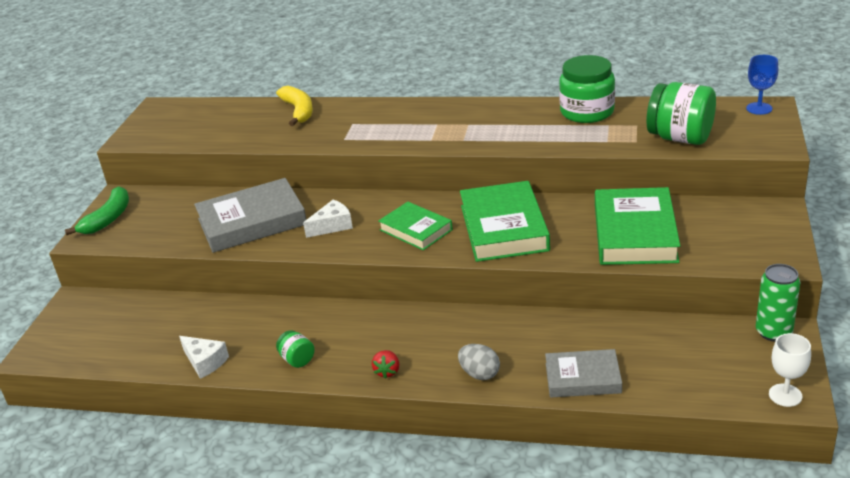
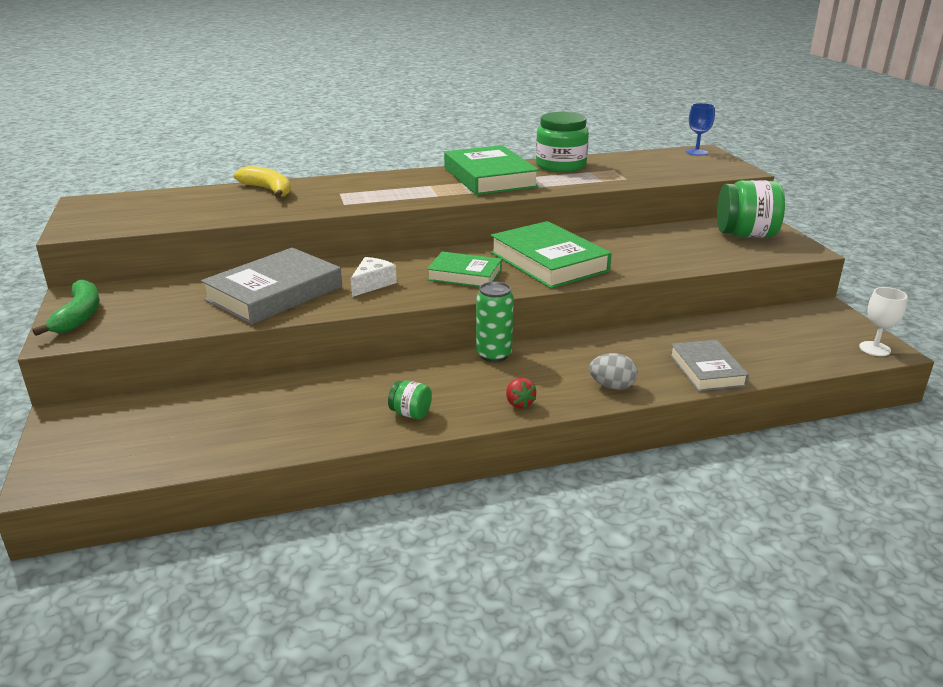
camera: 30 degrees left, 5 degrees down
(205, 362) = (300, 438): white cheese -> none
(583, 378) = (707, 370): grey book -> grey book turned 75 degrees counterclockwise
(635, 233) = (667, 250): green book -> green book (489, 177)
(680, 138) = (660, 173): green jar -> green jar (745, 235)
(773, 332) = (817, 310): green can -> green can (494, 355)

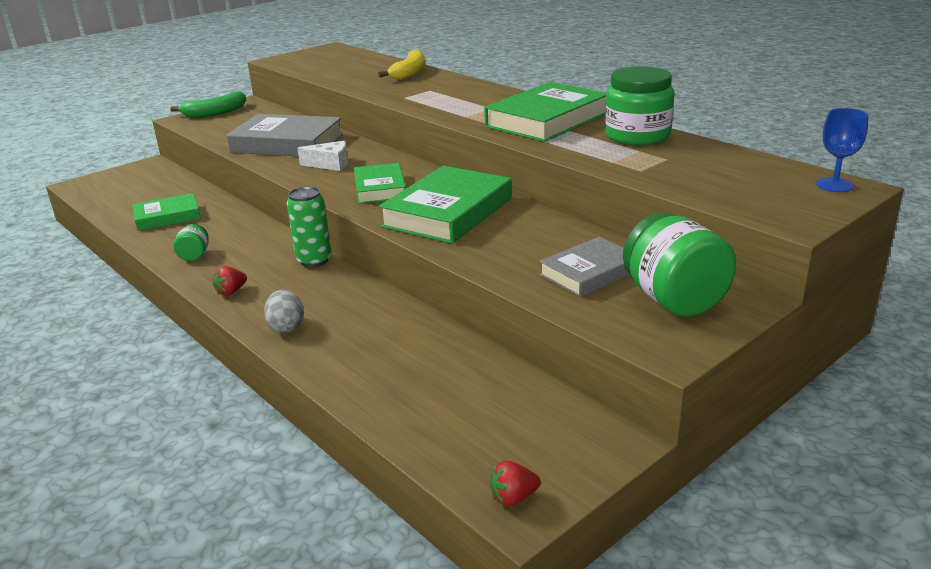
camera: 65 degrees right, 0 degrees up
(277, 419) = (167, 217): none -> green book
(707, 370) = (355, 373): grey book -> grey book (589, 272)
(874, 349) = (513, 498): white goblet -> red strawberry

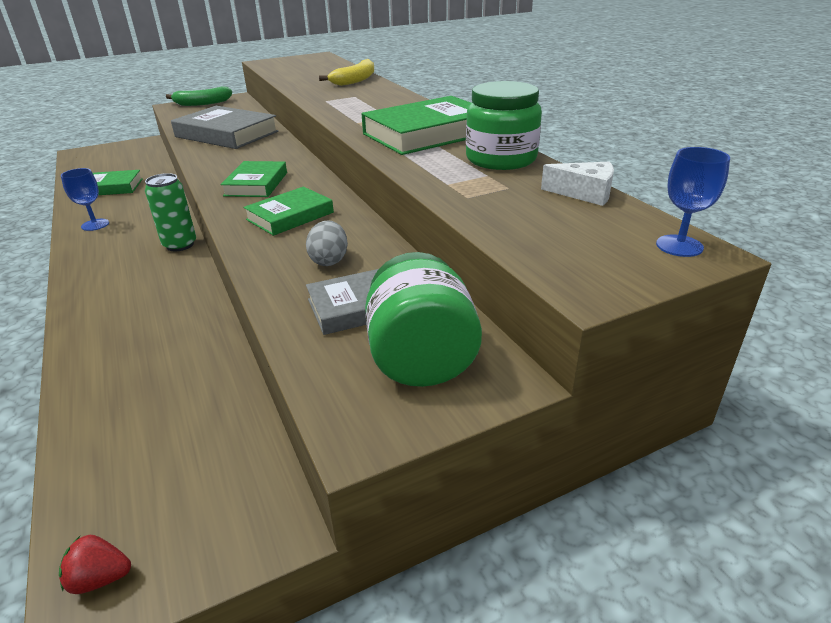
camera: 15 degrees right, 5 degrees up
(194, 255) = (95, 225): green jar -> blue goblet
(231, 291) = (87, 264): red strawberry -> none
(286, 327) = (94, 308): grey egg -> grey egg (329, 260)
(330, 164) = (240, 156): white cheese -> white cheese (584, 193)
(448, 212) = (290, 216): green book -> green book, size x0.61

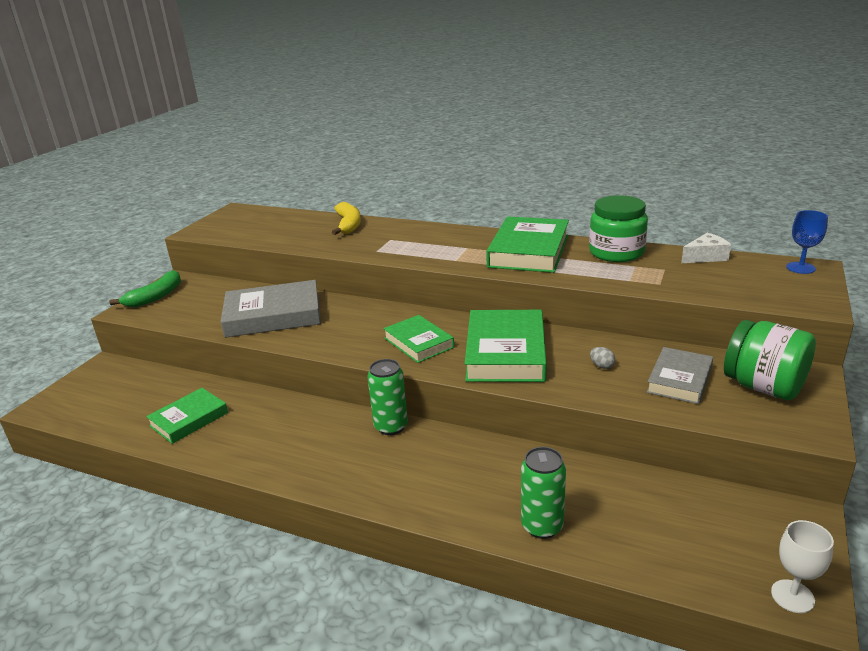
camera: 40 degrees left, 5 degrees down
(95, 225) = (265, 454): blue goblet -> none
(100, 578) = (792, 596): red strawberry -> white goblet
(101, 366) = (542, 526): none -> green can
(290, 216) = (506, 352): green book -> green book, size x1.65
(329, 260) = (601, 366): grey egg -> grey egg, size x0.62

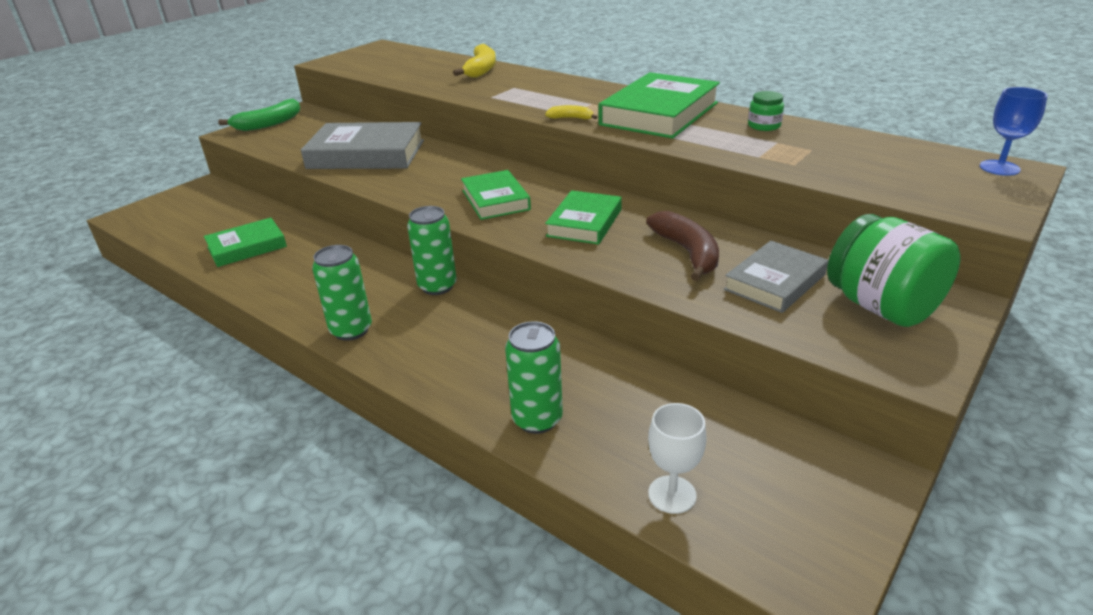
camera: 15 degrees right, 5 degrees up
(338, 480) = (351, 330): none -> green can
(460, 264) = (571, 118): none -> yellow banana
(506, 352) = (584, 223): green book -> green book, size x0.61
(601, 366) = (687, 253): grey egg -> brown banana
(616, 252) = (764, 126): green jar -> green jar, size x0.48
(705, 257) = (876, 142): white cheese -> none
(792, 596) = (800, 566): white goblet -> white goblet (672, 494)

